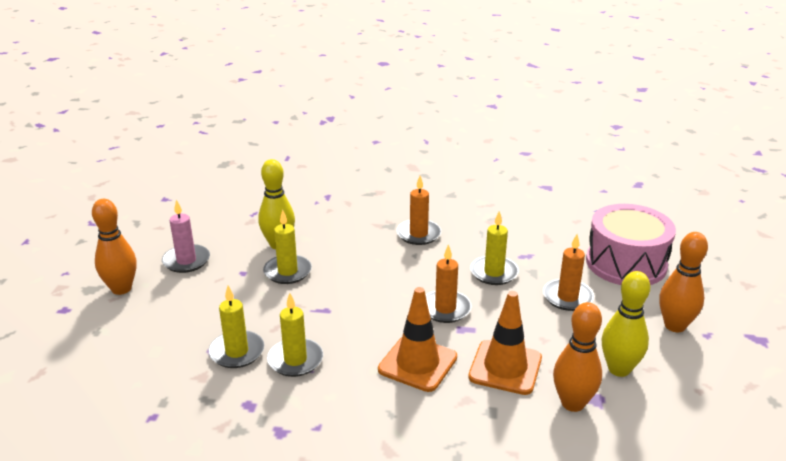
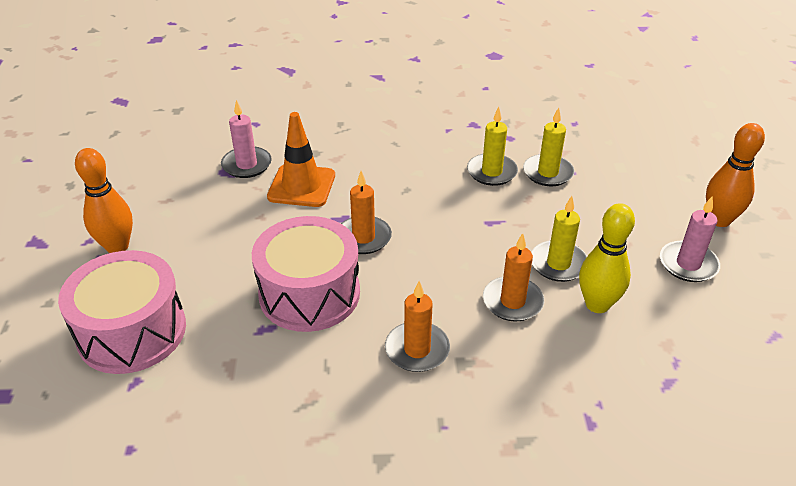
camera: 170 degrees right, 10 degrees up
(417, 363) = (381, 181): orange traffic cone -> none
(494, 273) = (309, 293): yellow candle -> pink drum
(567, 297) = (225, 268): orange candle -> orange candle (512, 301)
(572, 403) = (247, 165): orange bowling pin -> pink candle
(619, 369) = (196, 196): yellow bowling pin -> none

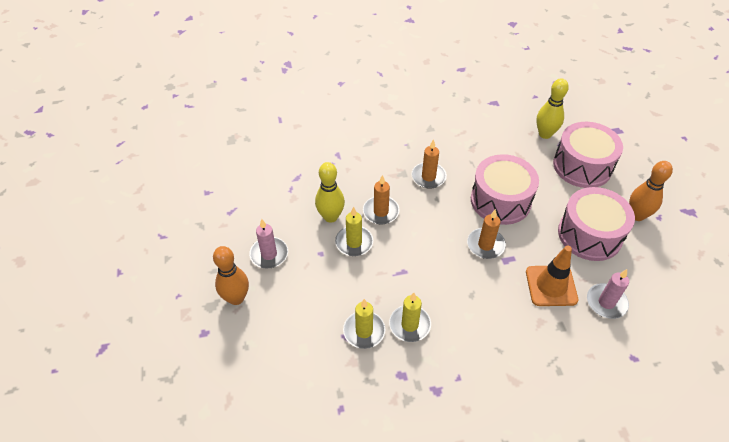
camera: 170 degrees right, 10 degrees up
(148, 407) = (545, 134): none -> yellow bowling pin
(208, 232) = (589, 235): none -> pink drum

